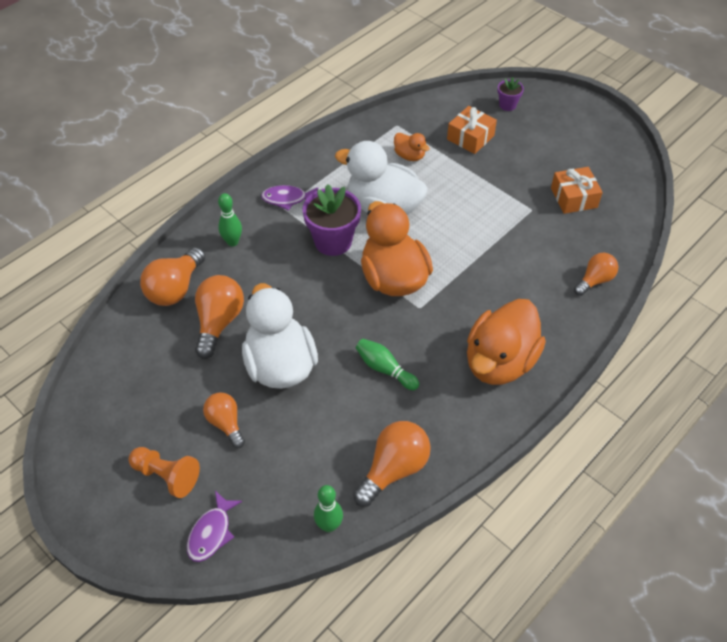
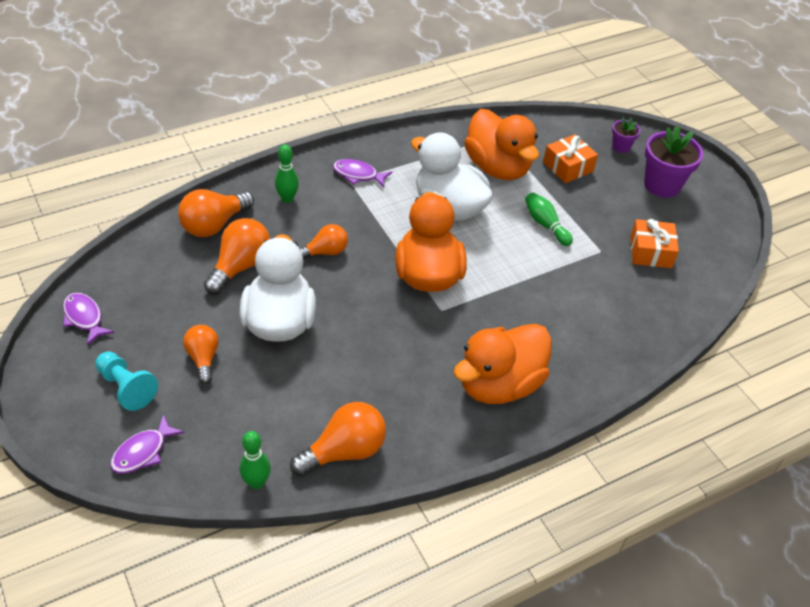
camera: 15 degrees right, 5 degrees down
(93, 420) = (84, 318): none -> purple fish
(167, 476) = (126, 388): orange pawn -> turquoise pawn
(333, 241) = (384, 225): purple flower pot -> purple flower pot (662, 185)
(385, 369) = (380, 356): green bowling pin -> green bowling pin (545, 225)
(409, 156) = (497, 168): orange duck -> orange duck, size x2.18
(594, 280) = (636, 337): orange light bulb -> orange light bulb (325, 252)

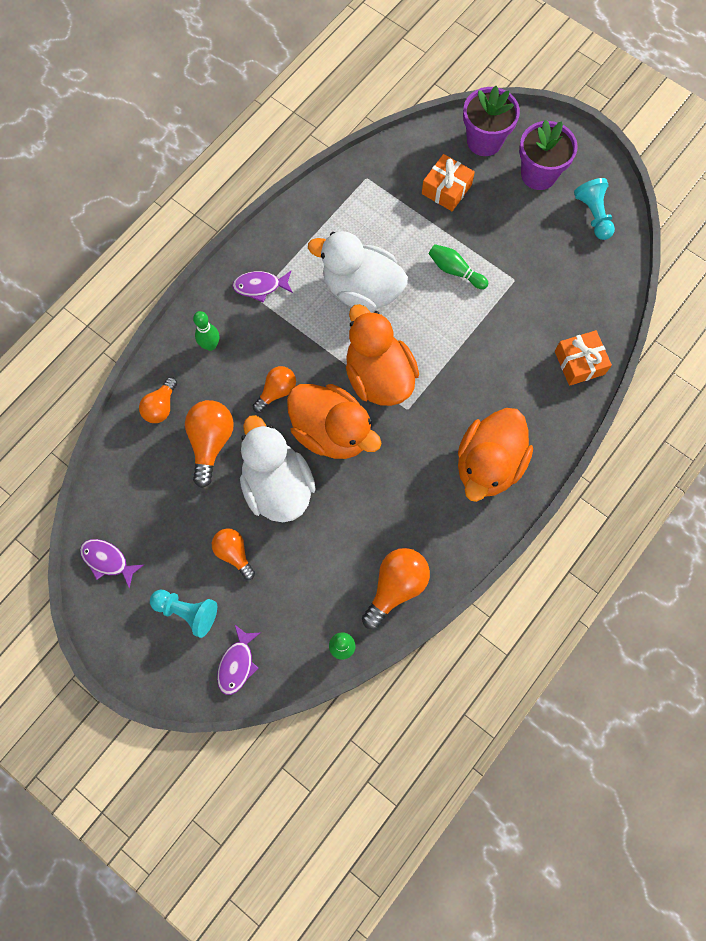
camera: 20 degrees left, 25 degrees up
(214, 225) = (161, 406): orange light bulb -> orange light bulb, size x0.65
(497, 168) = (383, 219): orange duck -> orange duck (331, 432)
(621, 146) = (484, 141): purple flower pot -> purple flower pot, size x1.92
(650, 252) = (557, 261): orange gift -> orange gift (579, 362)
(703, 230) = (593, 215): none -> turquoise pawn

